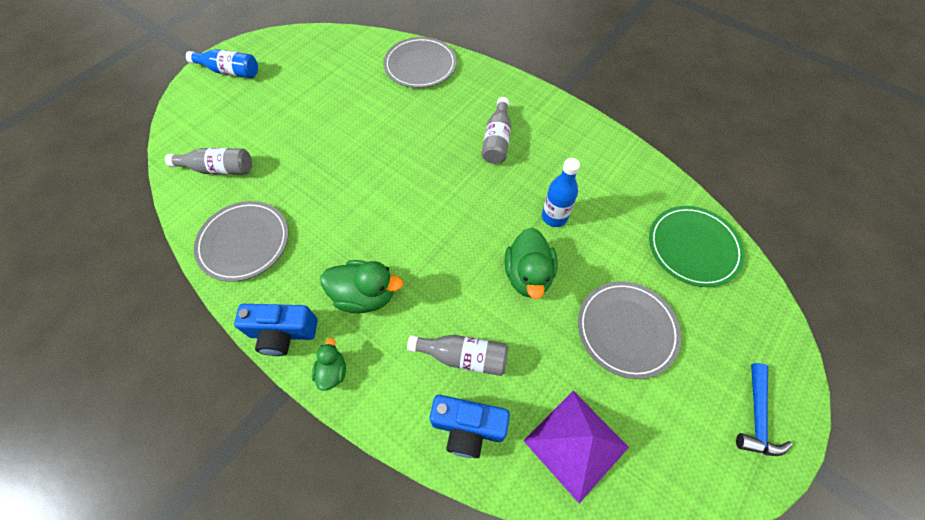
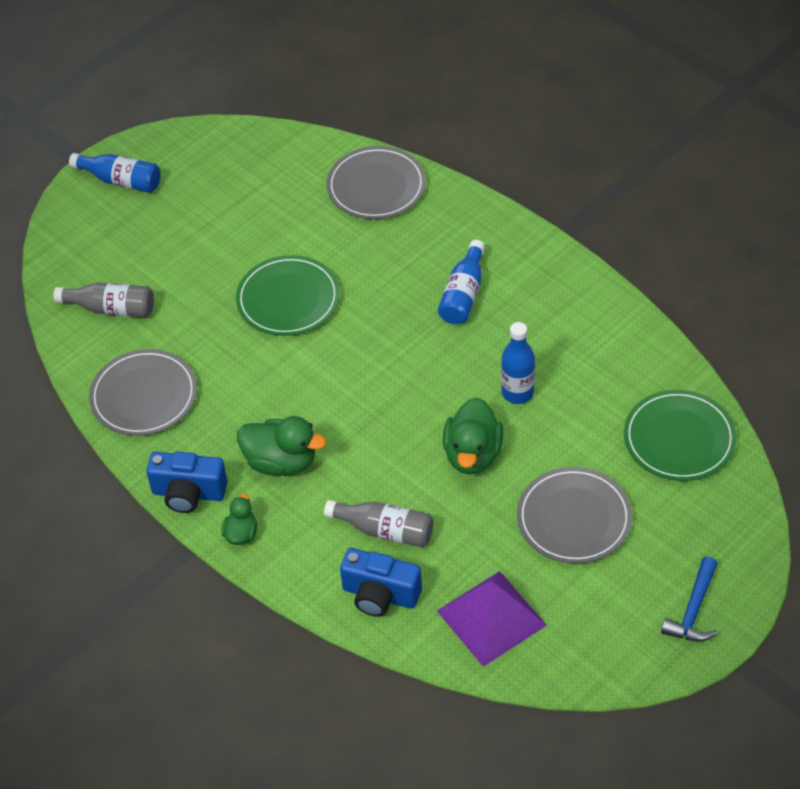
camera: 10 degrees right, 10 degrees down
(361, 152) = (288, 299): none -> green plate
(497, 140) = (463, 294): grey bottle -> blue bottle

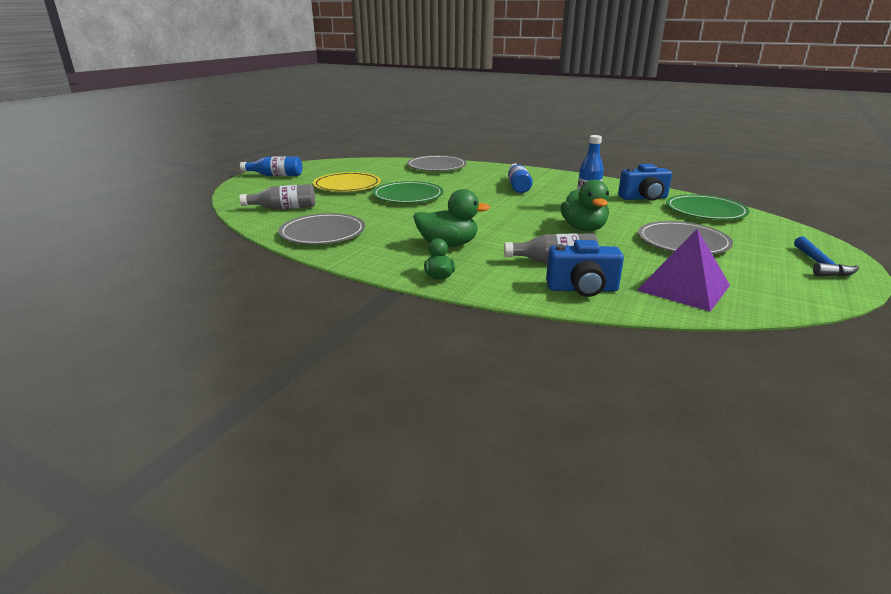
camera: 20 degrees left, 25 degrees down
(188, 493) = (381, 265): blue camera -> blue camera (644, 198)
(215, 242) = (347, 185): none -> yellow plate

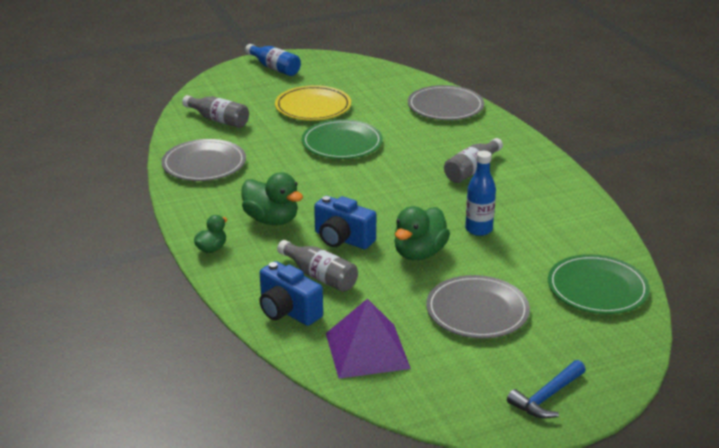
camera: 40 degrees right, 5 degrees up
(518, 186) = (472, 170): blue bottle -> grey bottle
(644, 198) = (571, 242): blue camera -> blue camera (342, 239)

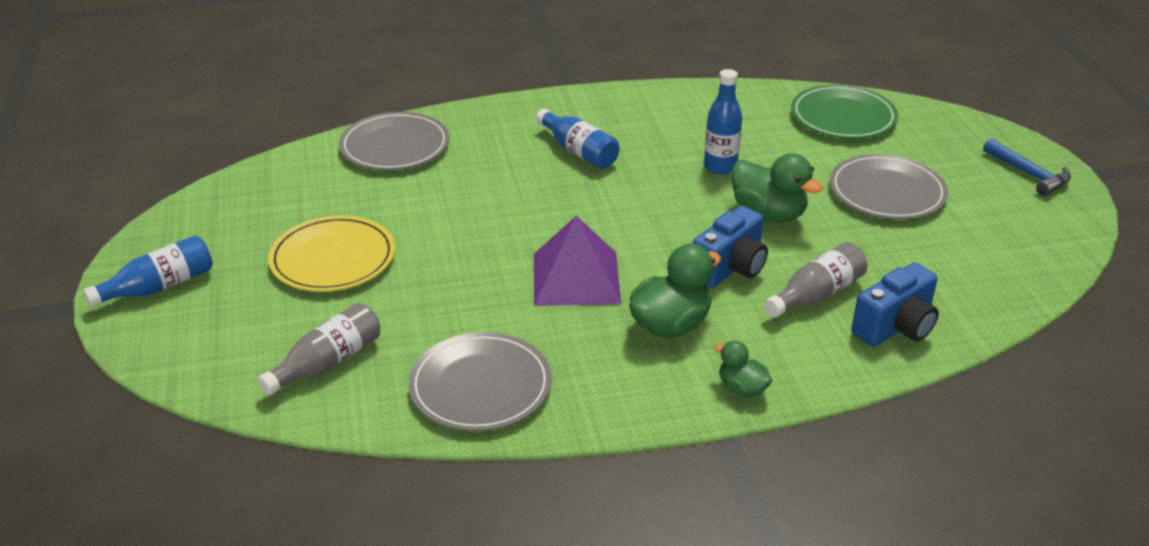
camera: 80 degrees left, 5 degrees up
(342, 143) = (465, 242): green plate -> none
(367, 350) = (969, 274): purple pyramid -> purple pyramid (576, 278)
(472, 170) = (579, 151): grey bottle -> blue bottle

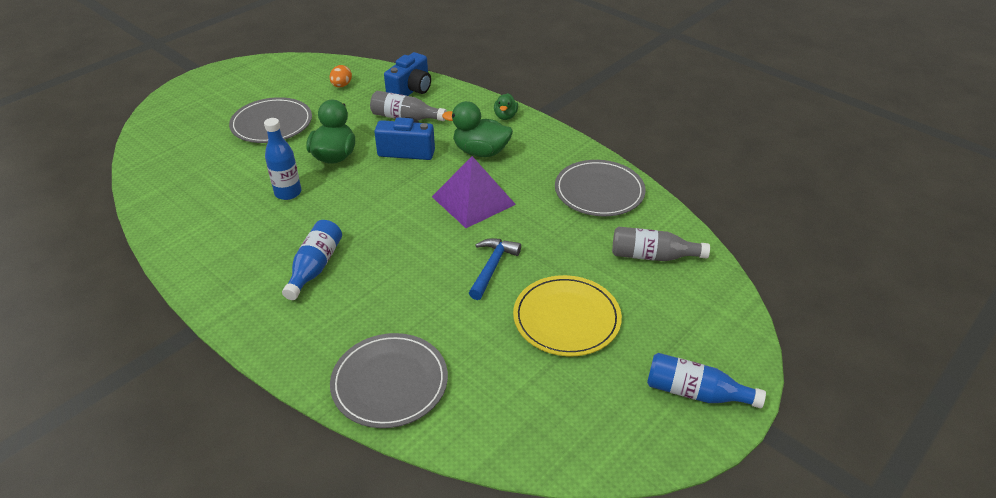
camera: 125 degrees left, 5 degrees up
(843, 116) = (173, 165): green plate -> none
(895, 327) = (411, 90): blue camera -> blue camera turned 105 degrees clockwise
(957, 270) = (341, 85): none -> orange egg
(1029, 174) = (213, 85): blue hammer -> blue hammer (492, 267)

